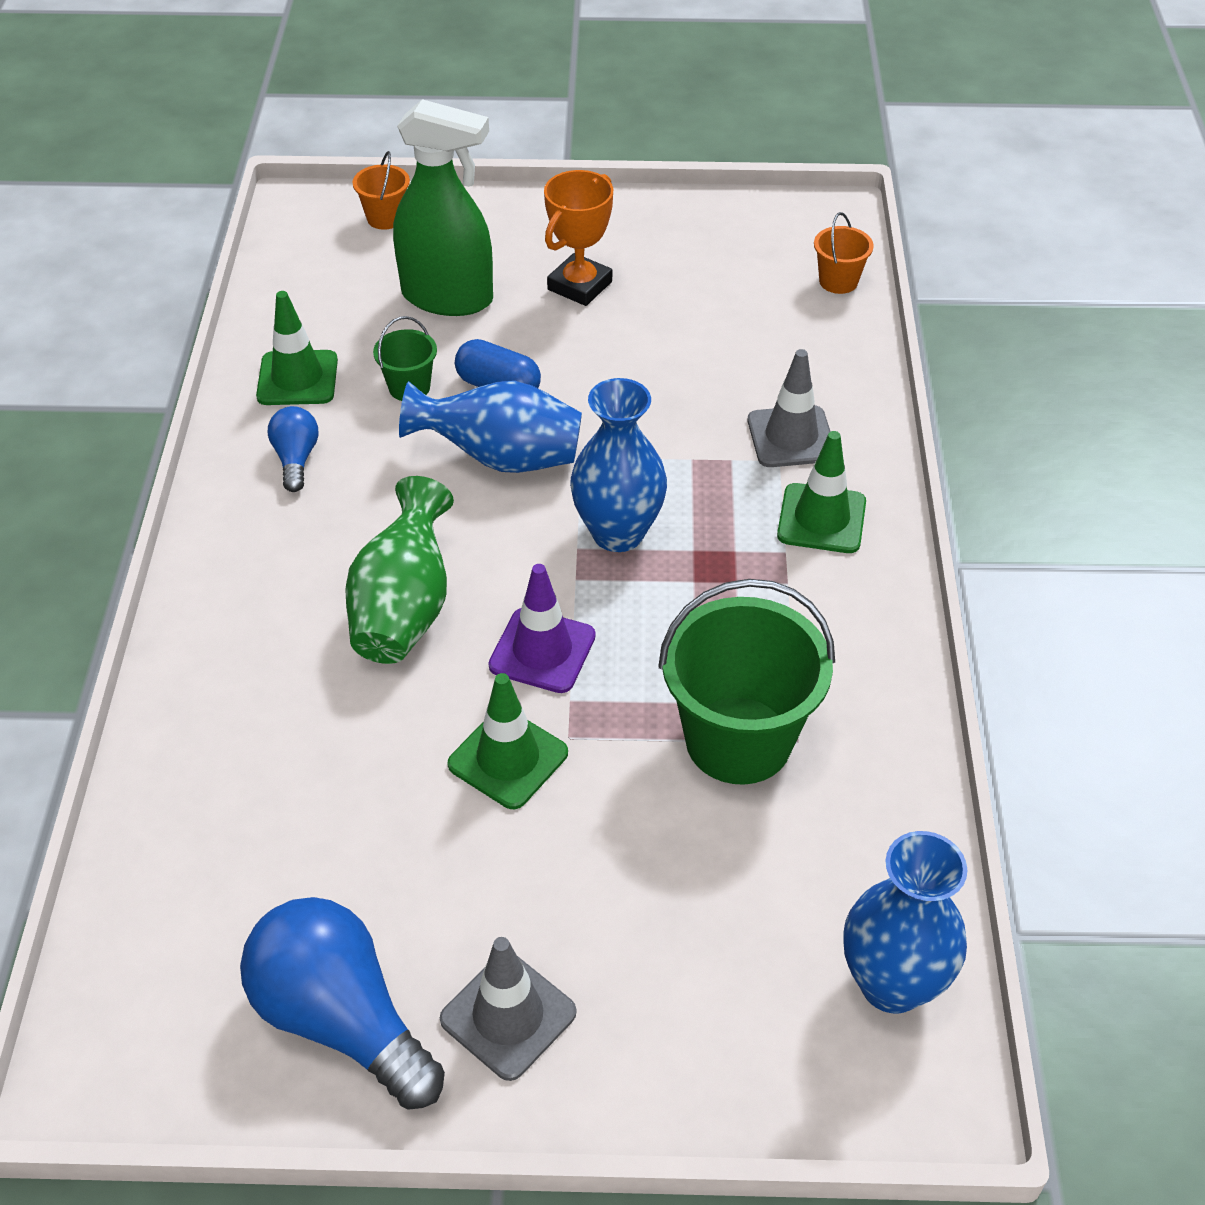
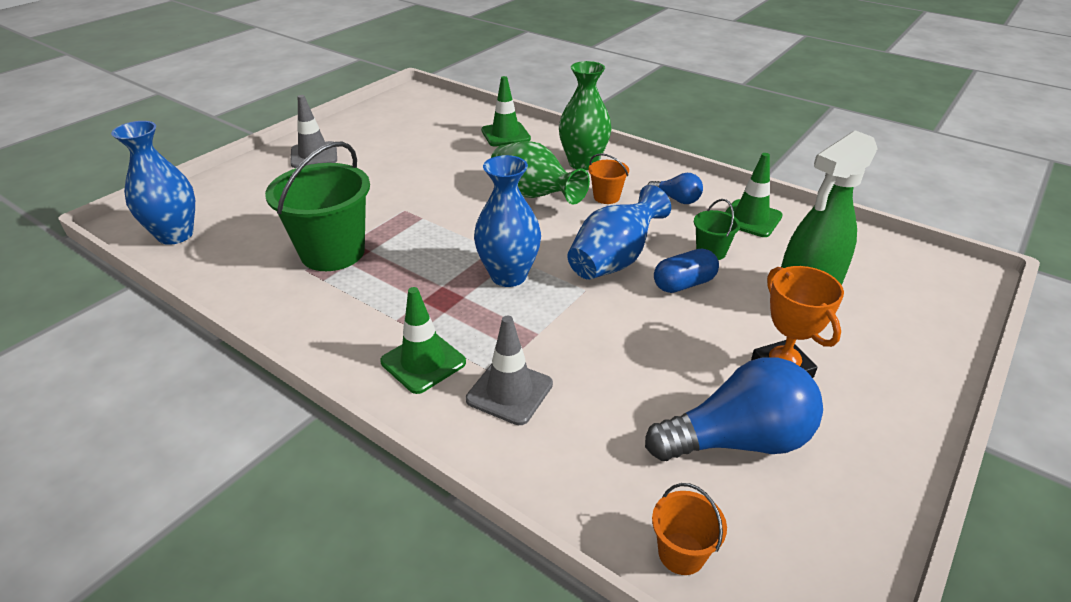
camera: 125 degrees right, 10 degrees down
(252, 603) = (583, 163): none -> green vase
(341, 1019) = (364, 129): blue light bulb -> blue light bulb (737, 440)
(385, 218) = (934, 307): orange bucket -> orange bucket (606, 197)
(508, 759) = (415, 192): green traffic cone -> green traffic cone (505, 135)
(542, 651) = (460, 221): purple traffic cone -> none

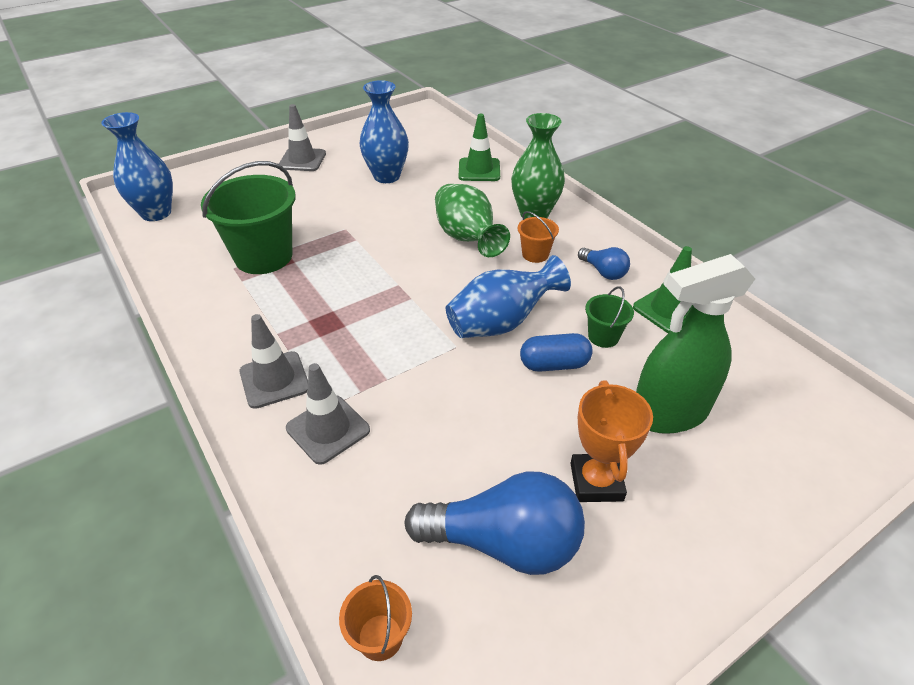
camera: 20 degrees right, 5 degrees up
(423, 362) = (274, 380): green traffic cone -> grey traffic cone
(508, 276) = (395, 315): blue vase -> blue vase (387, 176)

